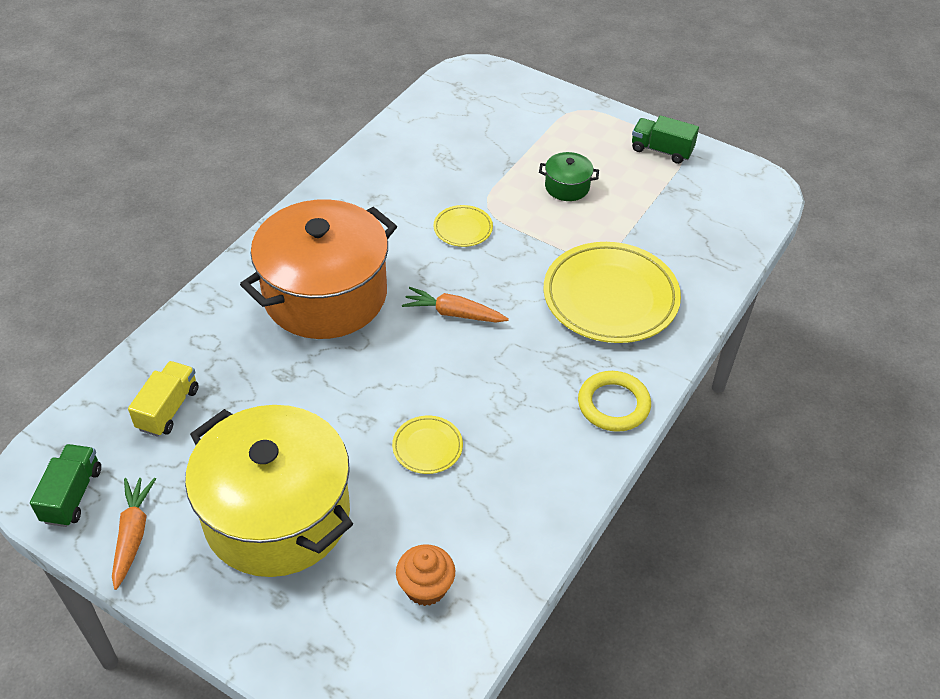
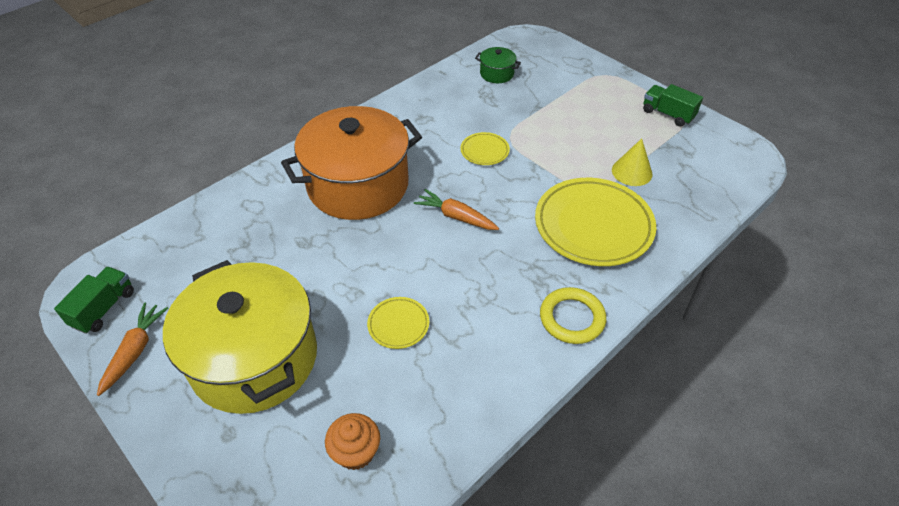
camera: 15 degrees right, 0 degrees up
(168, 409) = (204, 253): yellow truck -> none
(567, 187) = (580, 131): green pot -> green pot (497, 74)
(637, 227) = (632, 172): none -> yellow cone

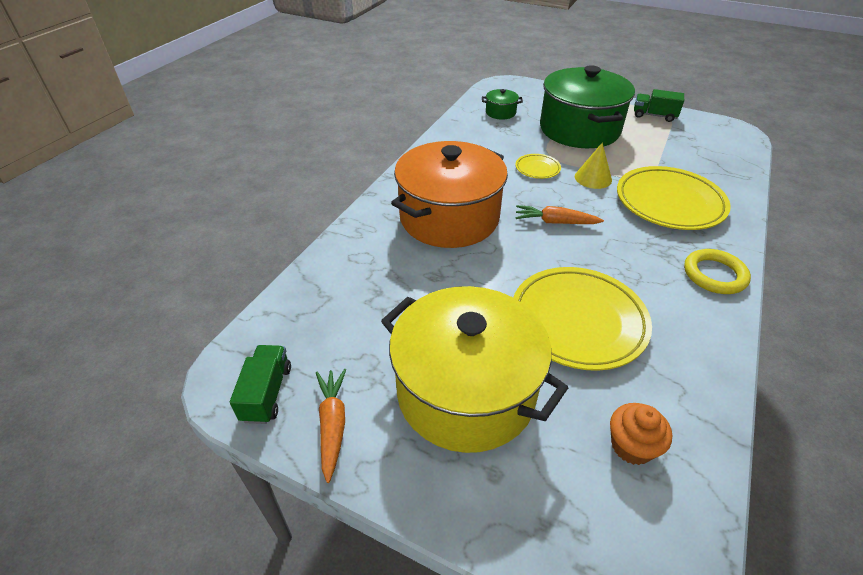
camera: 20 degrees left, 5 degrees down
(398, 324) = (578, 321): yellow plate -> yellow plate, size x2.17
(566, 113) = (579, 129): none -> green pot
(632, 172) = (663, 159): yellow cone -> yellow cone (593, 178)

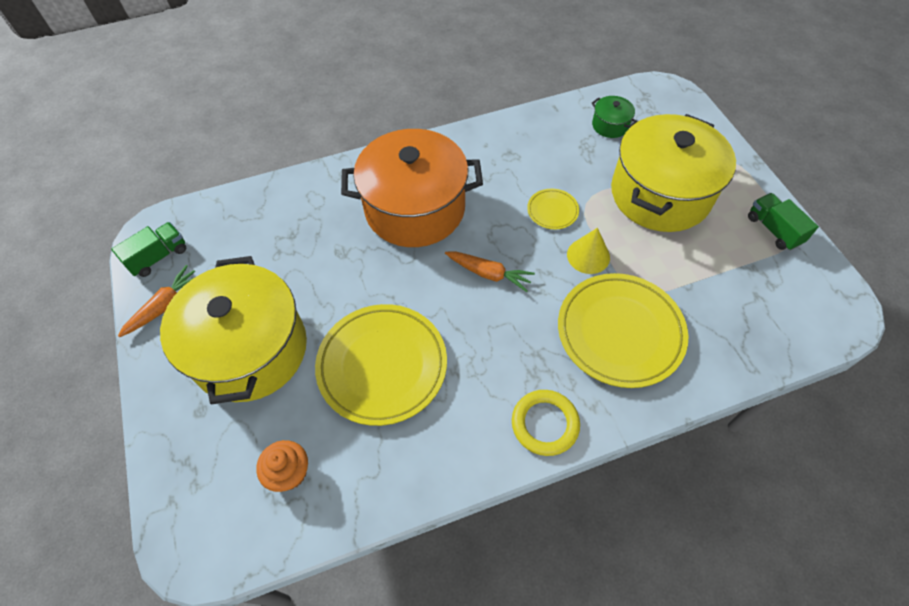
camera: 45 degrees right, 15 degrees up
(555, 222) = (489, 274): orange carrot -> orange carrot turned 150 degrees clockwise
(579, 129) = (660, 194): green pot -> yellow pot

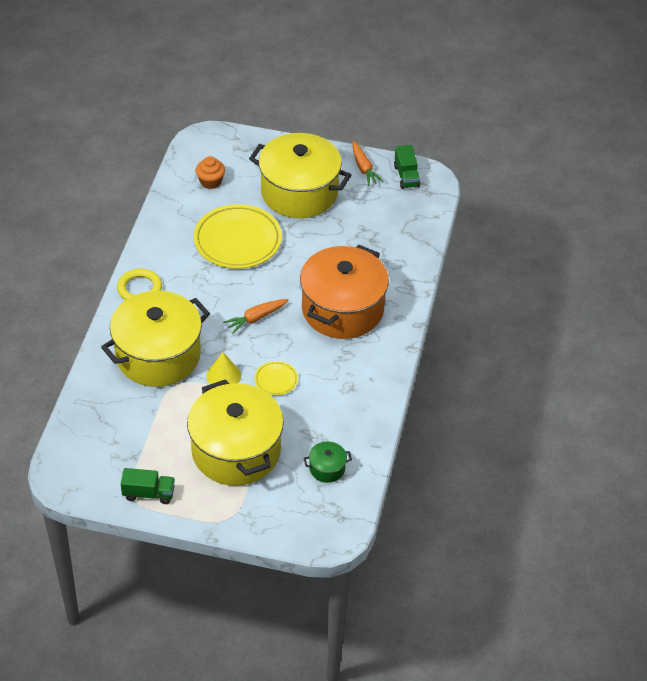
camera: 120 degrees right, 10 degrees down
(620, 332) = (158, 355): yellow plate -> yellow pot

